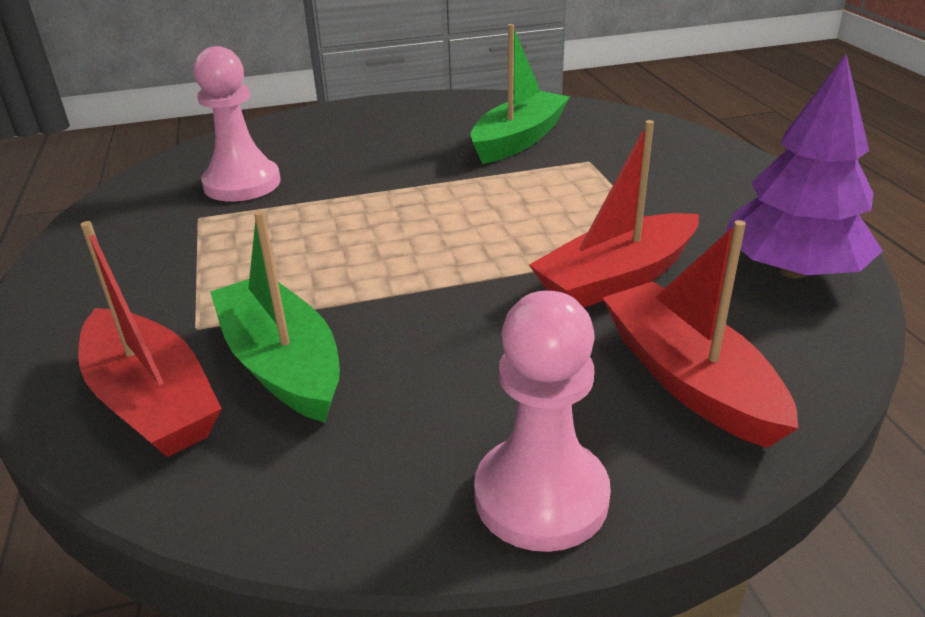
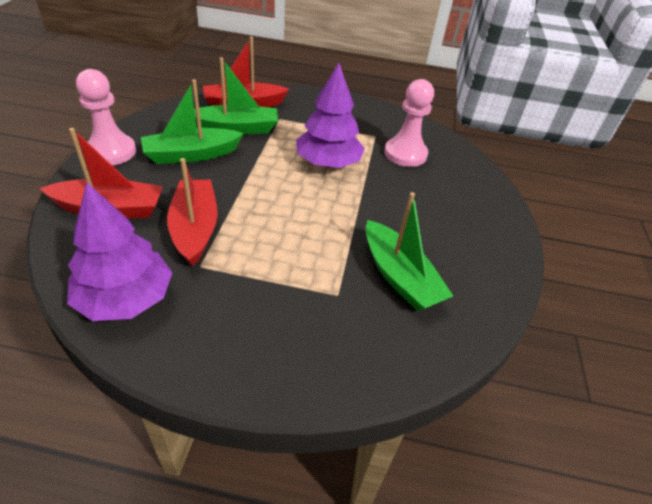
camera: 110 degrees right, 10 degrees up
(327, 232) = (328, 163): none -> purple tree
(436, 373) = (191, 155): none -> green boat

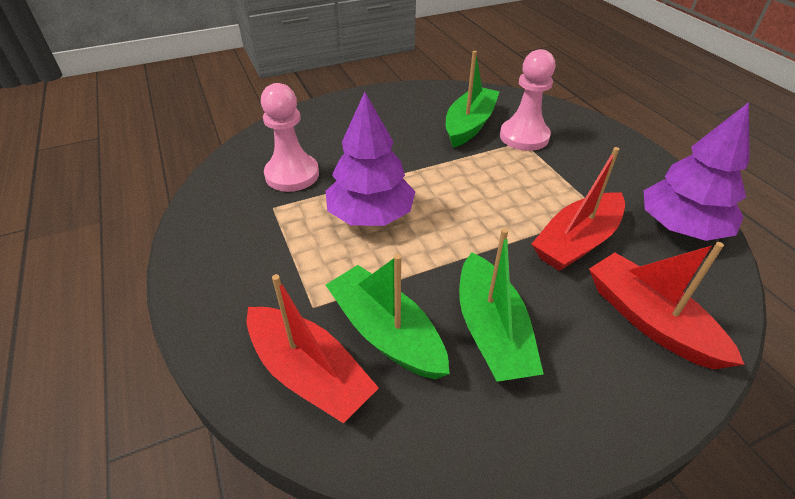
camera: 120 degrees left, 0 degrees up
(111, 152) = (594, 423): pink pawn -> pink pawn (524, 137)
(191, 155) = (491, 331): green boat -> green boat turned 45 degrees clockwise

